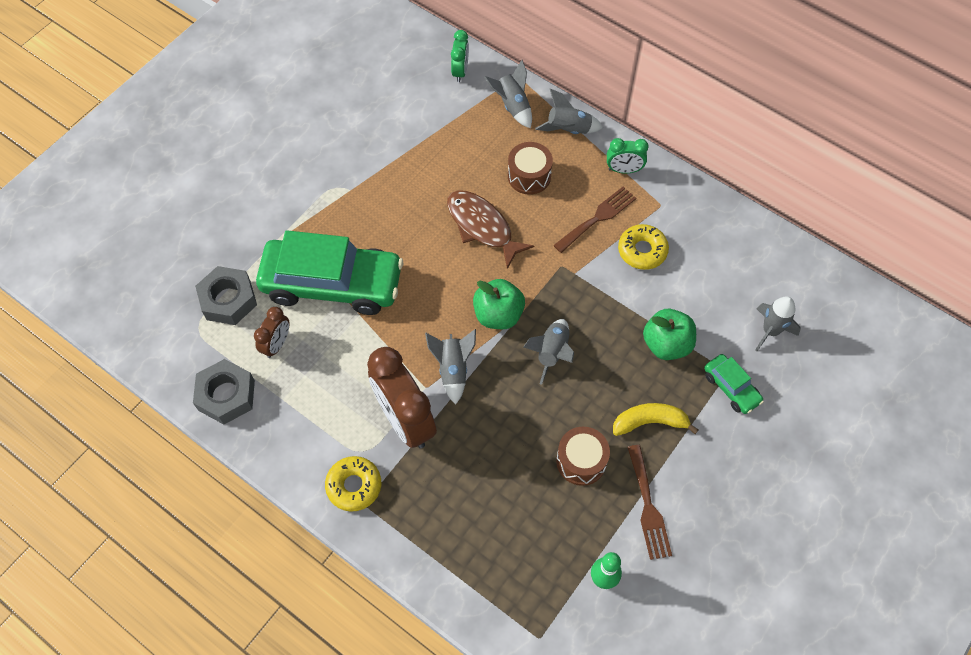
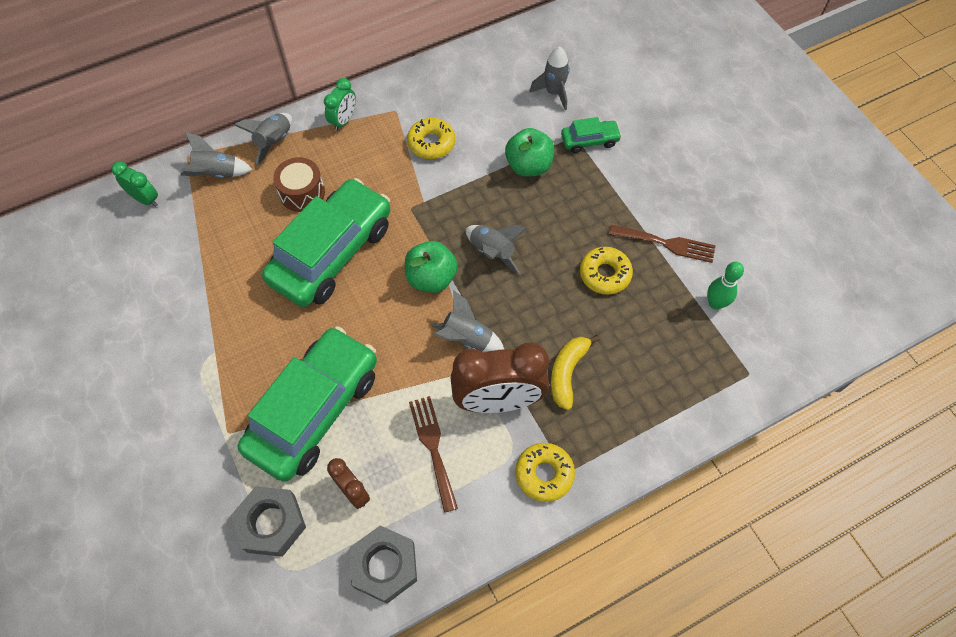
camera: 65 degrees left, 0 degrees up
(482, 227) = (332, 253): brown fish -> green car
(581, 461) = (605, 274): brown drum -> yellow donut
(597, 218) = (379, 160): brown fork -> brown fork (433, 447)
(649, 422) = (593, 209): yellow banana -> yellow banana (567, 373)

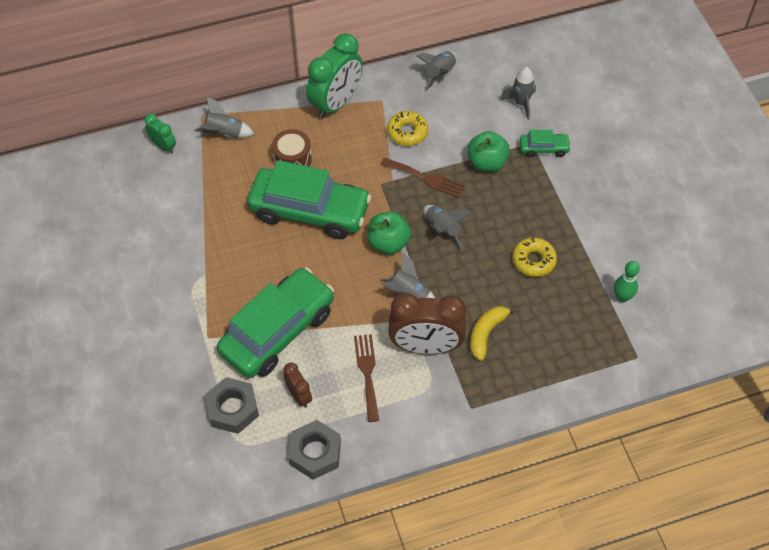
camera: 10 degrees right, 5 degrees down
(274, 142) = (275, 114): grey rocket -> grey rocket (440, 74)
(332, 253) = (310, 211): green car -> green car turned 60 degrees clockwise
(343, 120) = (336, 103): green clock -> green clock, size x1.98
(544, 474) = (452, 406): yellow donut -> none
(666, 243) = (591, 243): brown fork -> brown fork (426, 178)

